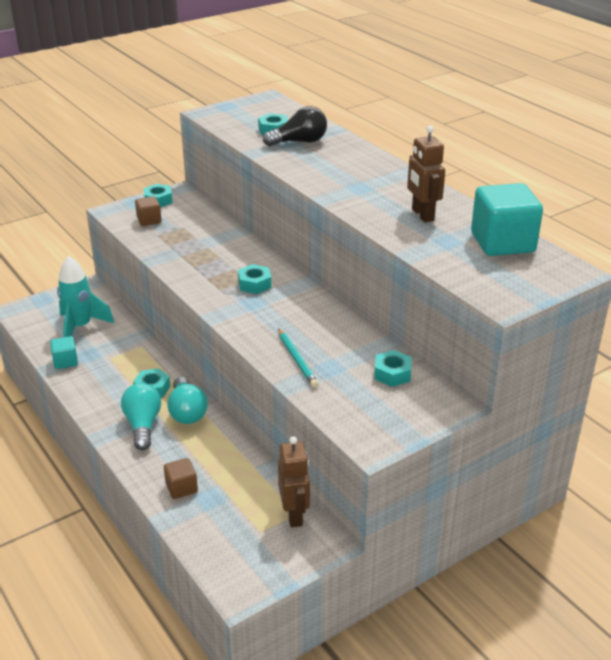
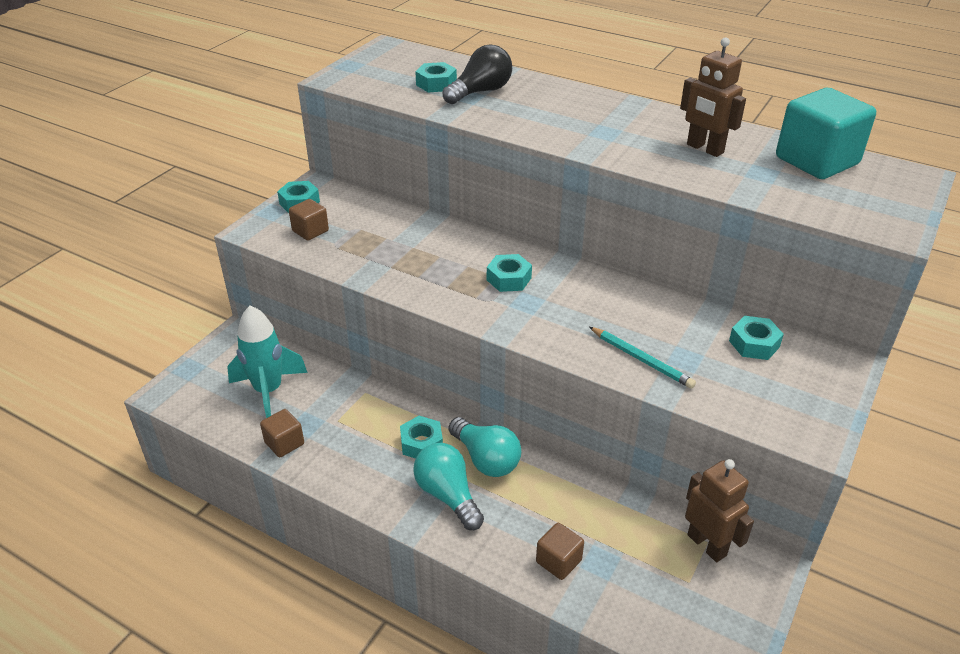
camera: 25 degrees left, 5 degrees up
(65, 361) = (284, 443): turquoise cube -> brown cube

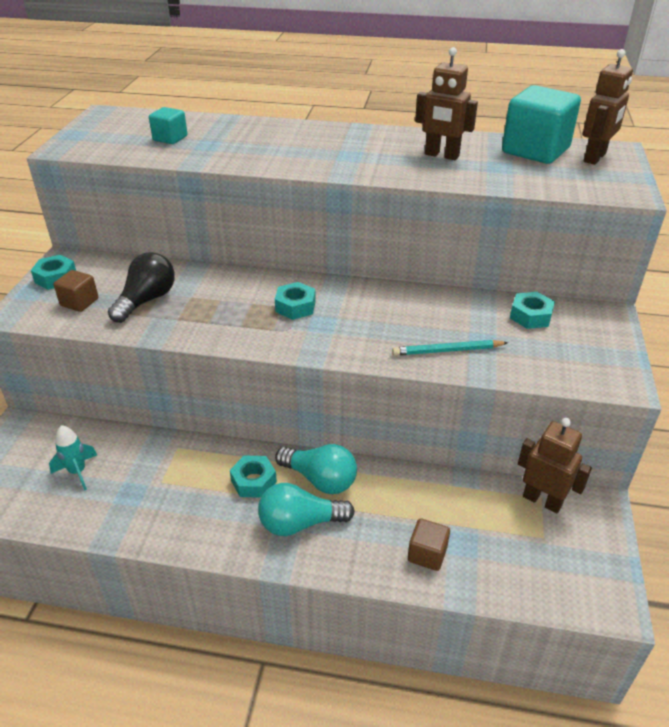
camera: 20 degrees left, 0 degrees up
(268, 391) = (78, 472): turquoise rocket -> turquoise rocket, size x0.58
(284, 443) = (115, 519): brown cube -> none
(436, 84) = (170, 138): turquoise nut -> turquoise cube
(448, 495) = (299, 523): turquoise light bulb -> turquoise light bulb turned 45 degrees counterclockwise
(480, 92) = (217, 139): black light bulb -> black light bulb (146, 300)
(641, 359) = (447, 350): turquoise pencil -> turquoise pencil turned 150 degrees clockwise
(883, 181) = (595, 158): none -> brown robot

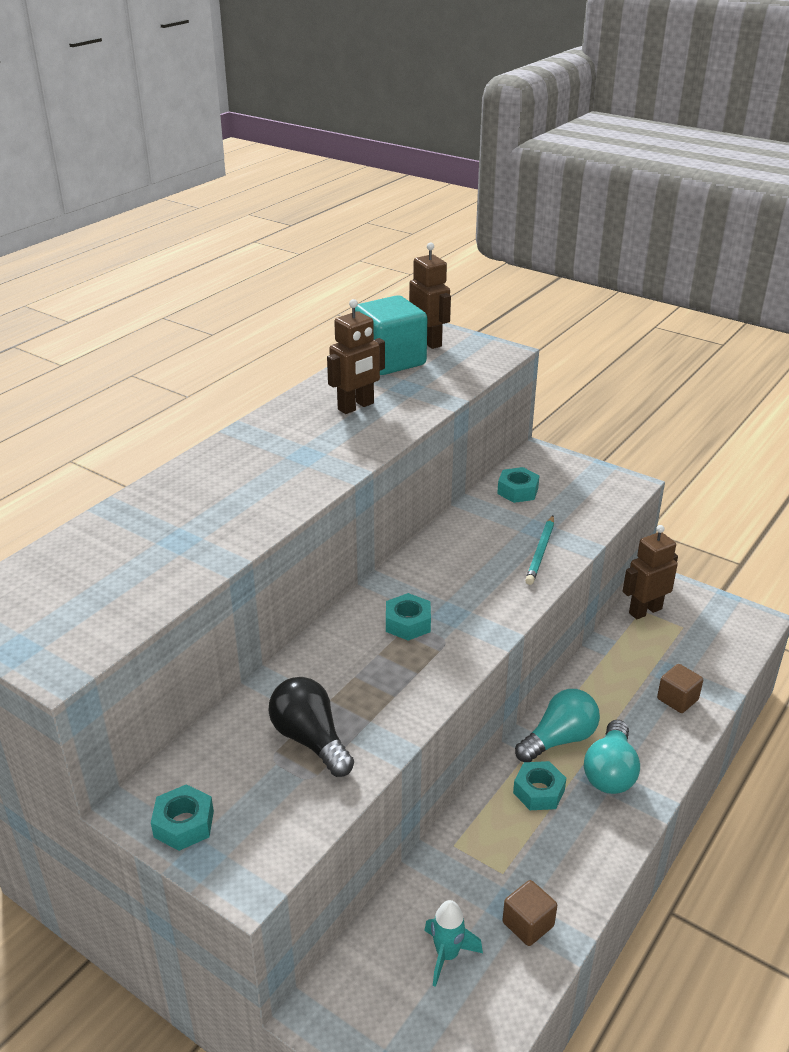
camera: 65 degrees left, 5 degrees down
(79, 302) = (268, 806): brown cube -> brown cube (528, 924)
(170, 138) = (128, 565): turquoise cube -> none

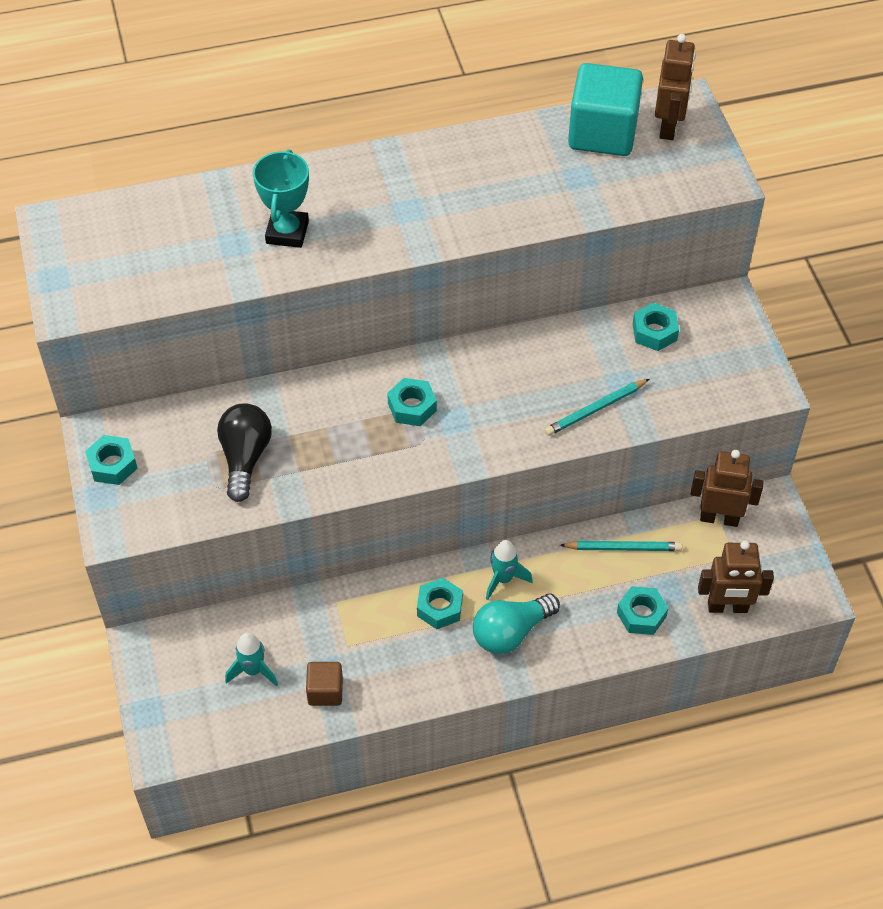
camera: 40 degrees right, 20 degrees up
(220, 511) = (287, 232): none -> turquoise trophy
(356, 406) = (508, 176): brown robot -> brown robot (727, 607)
(559, 739) = (503, 579): turquoise light bulb -> turquoise rocket
(611, 666) = (623, 548): none -> turquoise pencil
(677, 699) = (641, 614): brown cube -> turquoise nut

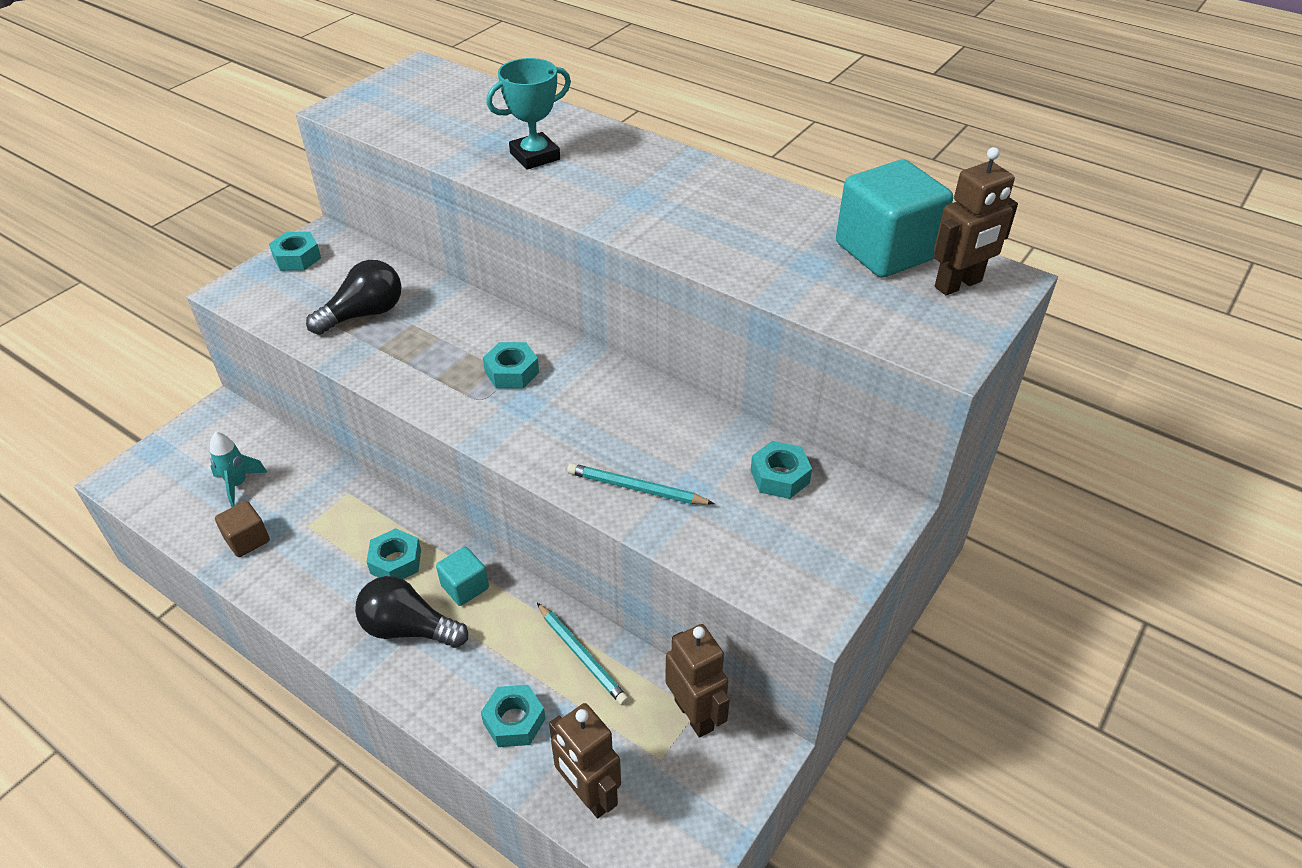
camera: 50 degrees right, 10 degrees down
(503, 579) = (465, 587): turquoise rocket -> turquoise cube
(511, 632) = (408, 629): turquoise light bulb -> black light bulb

